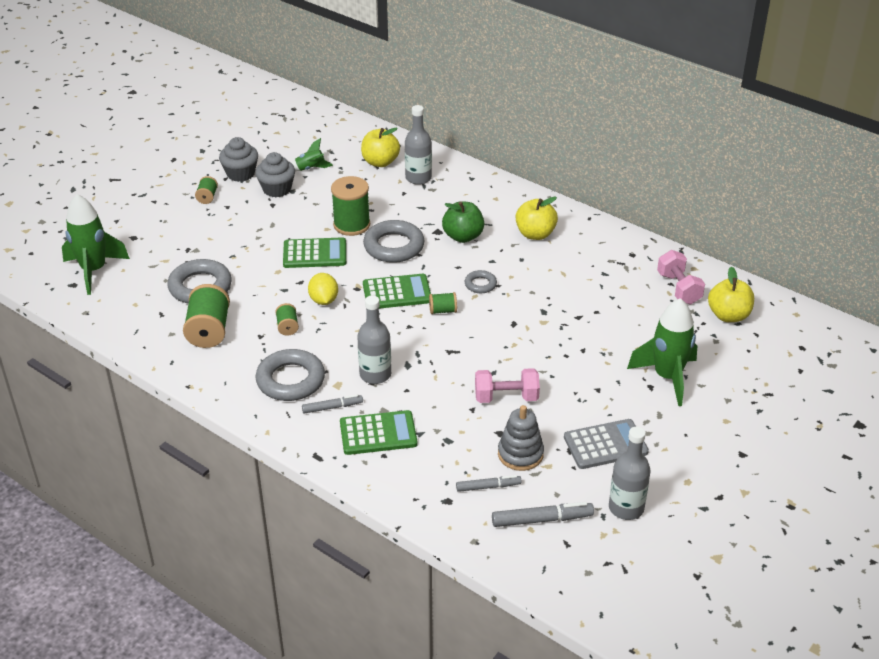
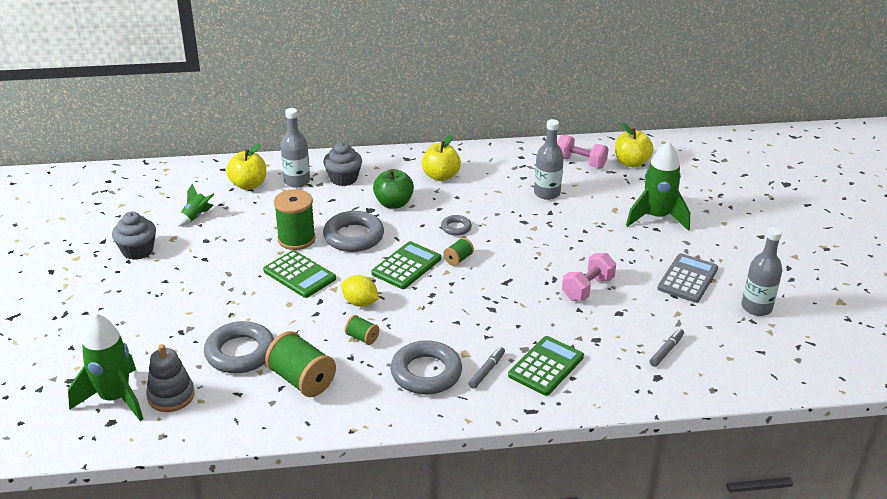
camera: 45 degrees left, 5 degrees down
(207, 197) = (134, 283): green spool -> none
(277, 189) = (190, 246): grey cupcake -> grey cupcake (343, 178)
(315, 254) = (299, 275): green calculator -> green calculator turned 90 degrees clockwise
(375, 374) = (480, 329): grey bottle -> grey bottle (547, 193)
(520, 454) = (652, 317): grey stacking toy -> grey stacking toy (171, 396)
(542, 520) = (726, 348): grey marker -> none

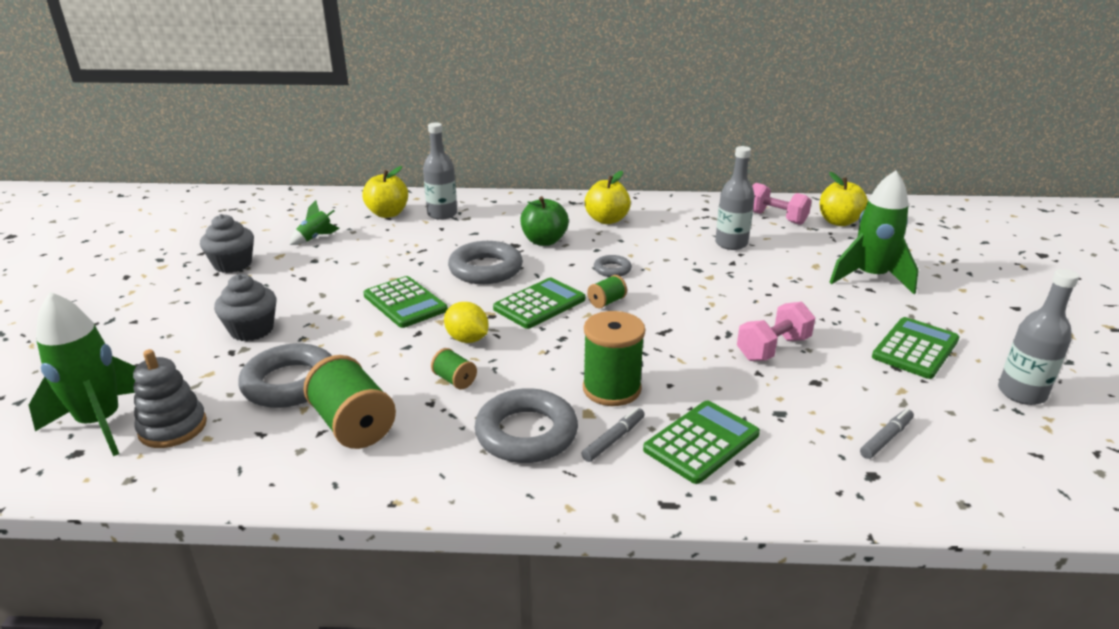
camera: 10 degrees right, 5 degrees down
(296, 239) = (417, 267): green spool -> green spool (611, 389)
(343, 178) = (495, 215): grey cupcake -> grey cupcake (252, 330)
(687, 279) = (915, 348): grey calculator -> green calculator

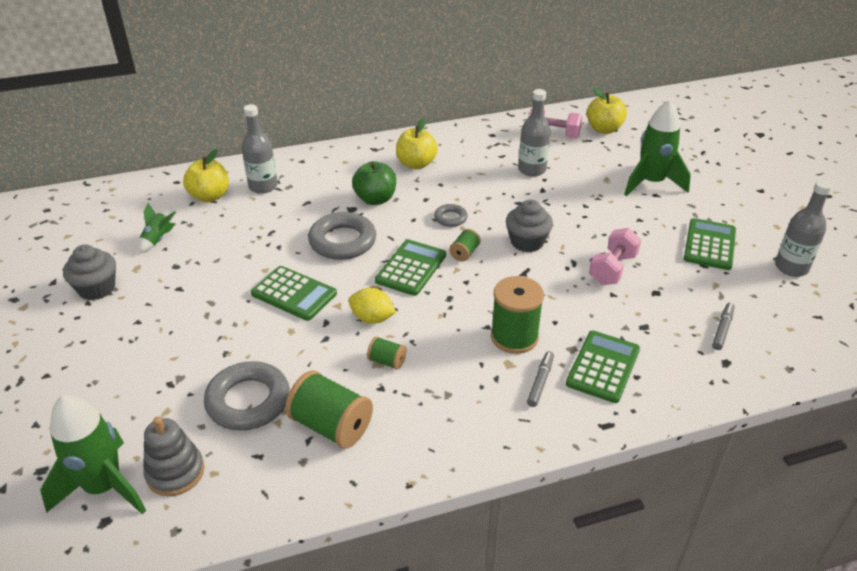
camera: 20 degrees left, 10 degrees up
(252, 330) = (172, 356): grey cupcake -> grey cupcake (527, 242)
(526, 433) = (473, 395): grey ring -> none

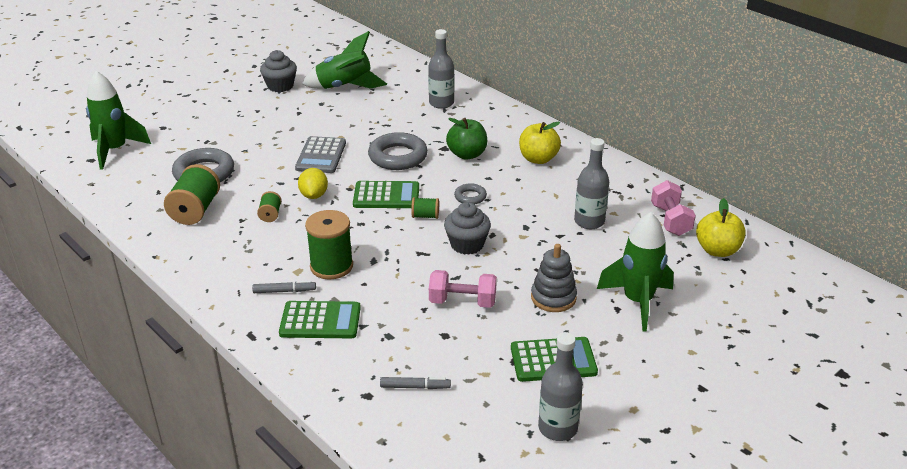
camera: 65 degrees right, 5 degrees down
(158, 240) = (344, 87): green rocket -> green rocket, size x2.01
(175, 472) = (134, 168): grey stacking toy -> grey stacking toy (553, 298)
(210, 196) = (410, 88): yellow apple -> none
(294, 294) = (321, 156): green calculator -> grey calculator

